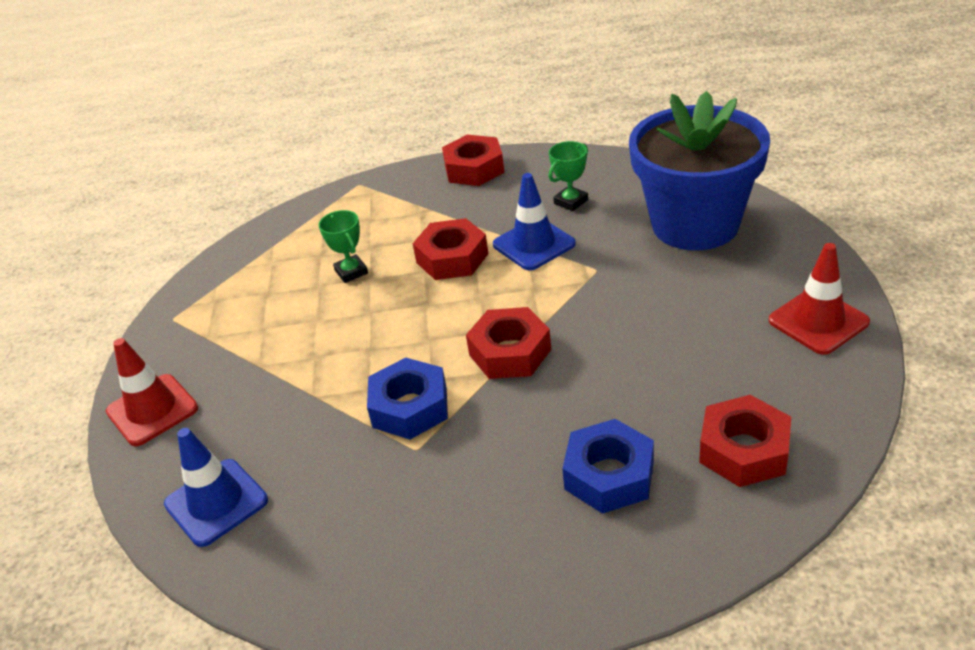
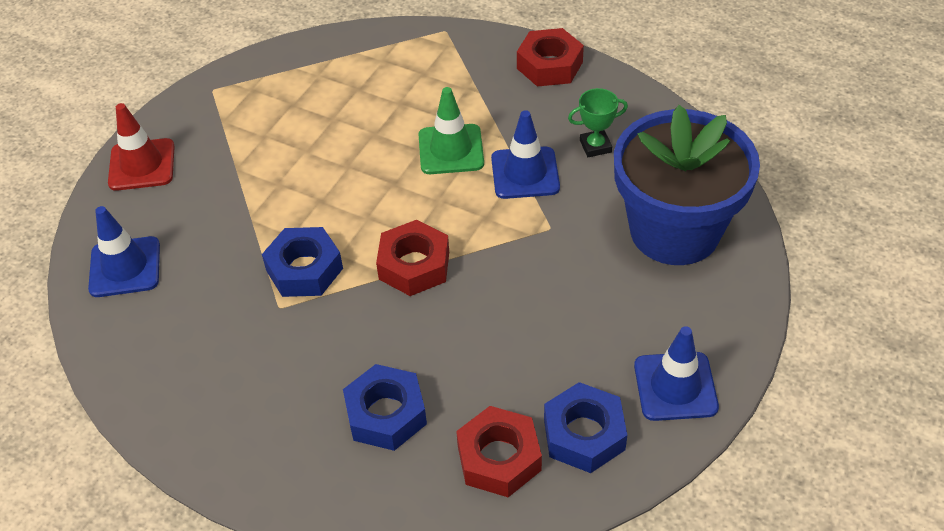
camera: 30 degrees right, 10 degrees up
(351, 272) = (366, 119): green trophy -> none
(452, 258) = (451, 150): red nut -> green traffic cone
(790, 393) = (584, 434): none -> blue nut
(818, 321) = (675, 386): red traffic cone -> blue traffic cone

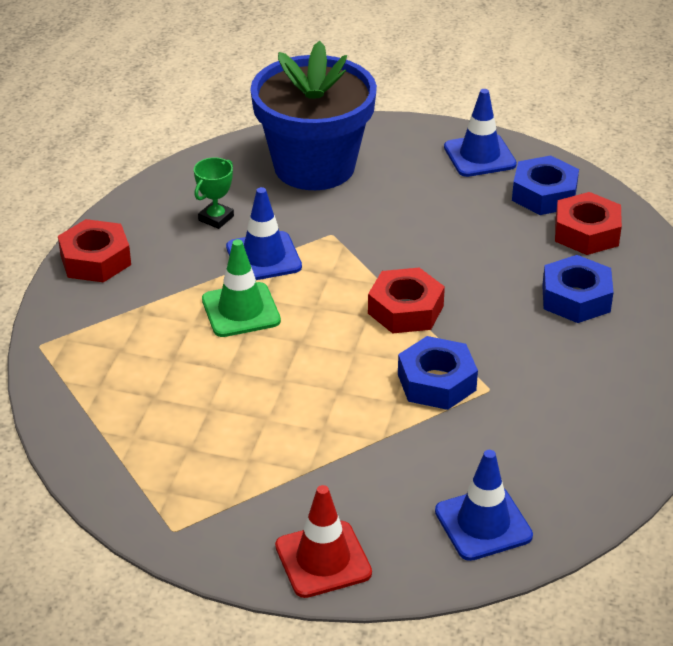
camera: 105 degrees left, 10 degrees down
(595, 146) = (216, 218): green trophy -> green trophy turned 60 degrees clockwise

